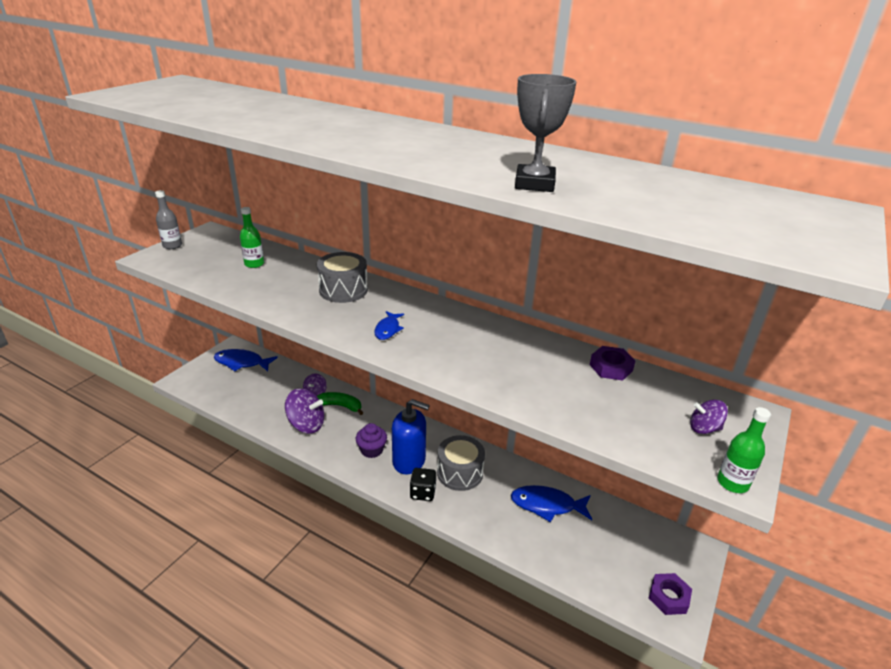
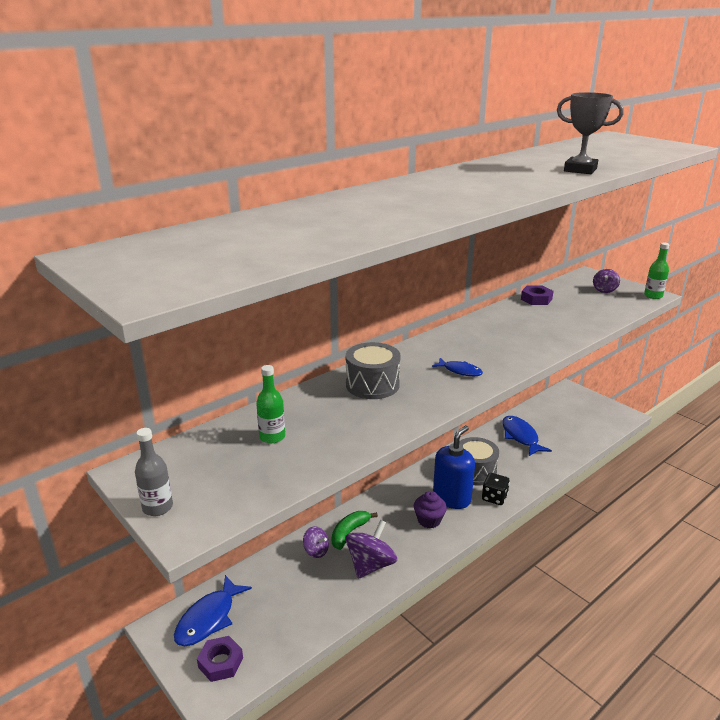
camera: 70 degrees left, 5 degrees down
(547, 505) = (520, 436): blue fish -> blue fish turned 135 degrees clockwise
(668, 597) = (606, 412): purple nut -> purple nut (220, 662)

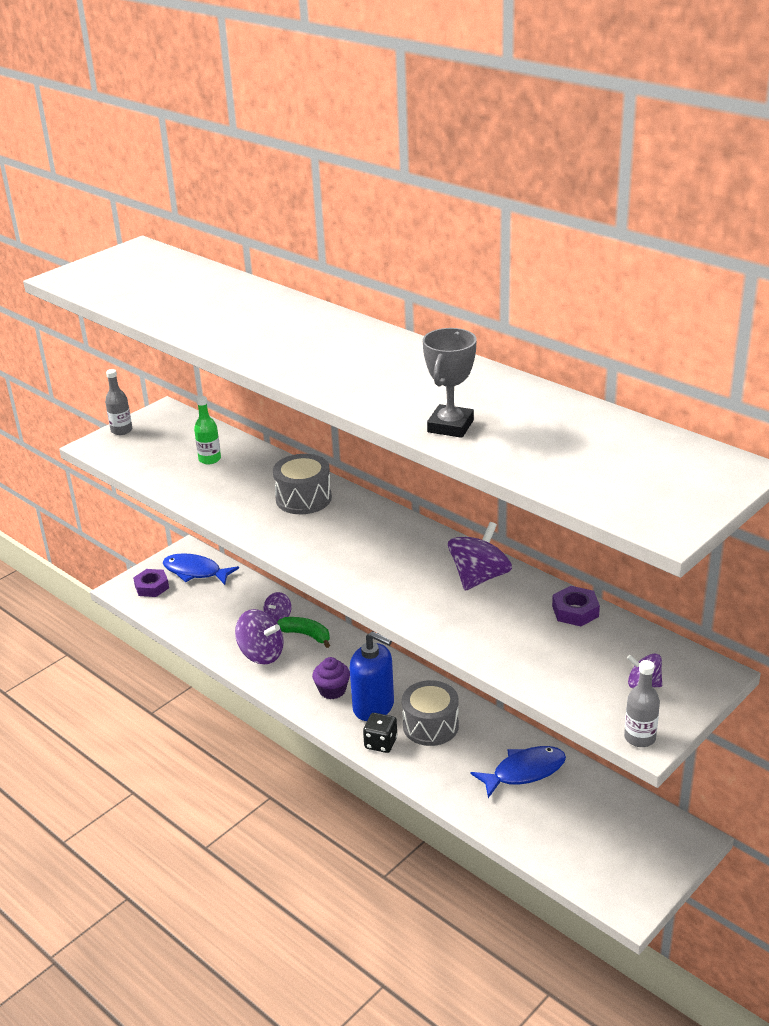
camera: 85 degrees right, 5 degrees up
(460, 371) = (341, 550): blue fish -> none
(499, 323) = (479, 577): none -> purple spinning top
(653, 296) = (639, 738): green bottle -> grey bottle

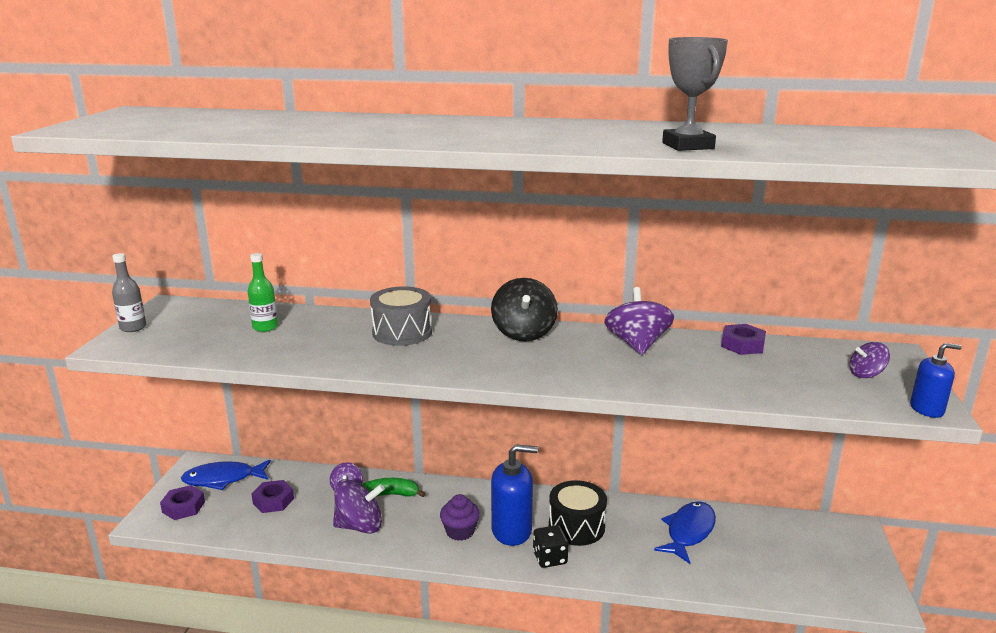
camera: 35 degrees left, 10 degrees down
(217, 606) = (273, 501): none -> purple nut
(399, 531) = (524, 333): none -> black spinning top
(430, 726) = (576, 527): grey drum -> black drum
(639, 738) = (927, 409): grey bottle -> blue soap dispenser

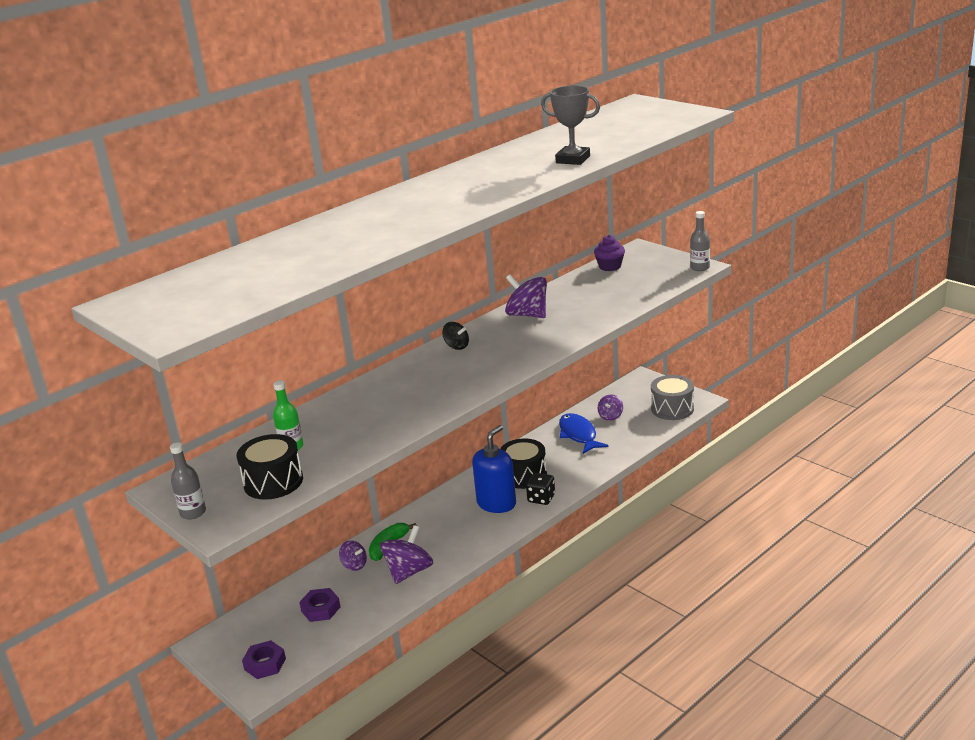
camera: 50 degrees left, 5 degrees up
(200, 340) = (273, 482): none -> black drum
(223, 479) = (251, 631): blue fish -> none
(402, 332) = (389, 391): grey drum -> grey drum (672, 409)
(460, 531) = (471, 526): purple cupcake -> purple cupcake (610, 266)
(524, 333) = (456, 346): black spinning top -> black spinning top, size x0.56
(742, 345) = (573, 284): purple nut -> none
(866, 374) = (649, 266): purple spinning top -> purple spinning top (610, 416)
(927, 409) = (699, 268): blue soap dispenser -> grey bottle

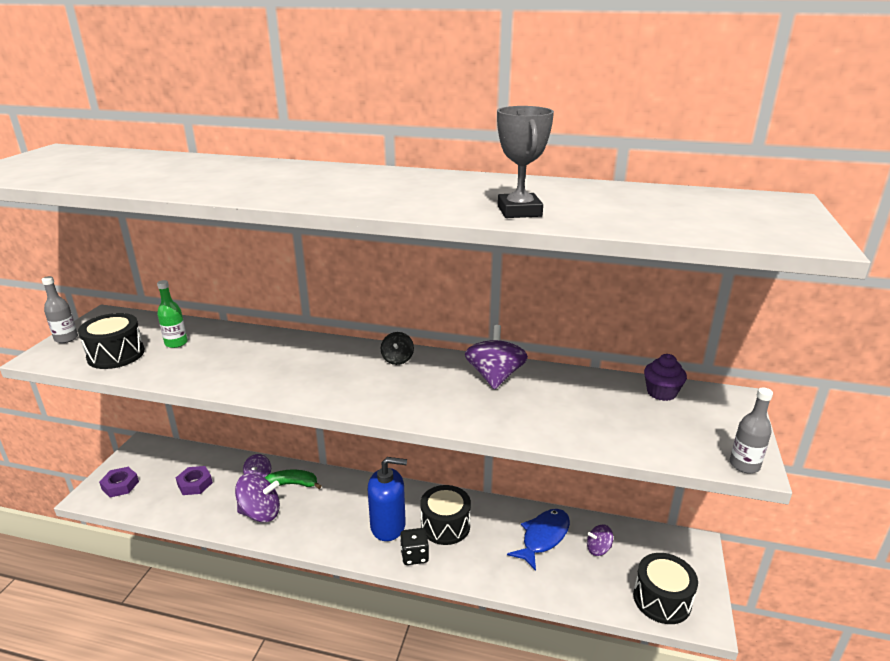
camera: 55 degrees right, 0 degrees up
(672, 409) = (662, 599): grey drum -> black drum

